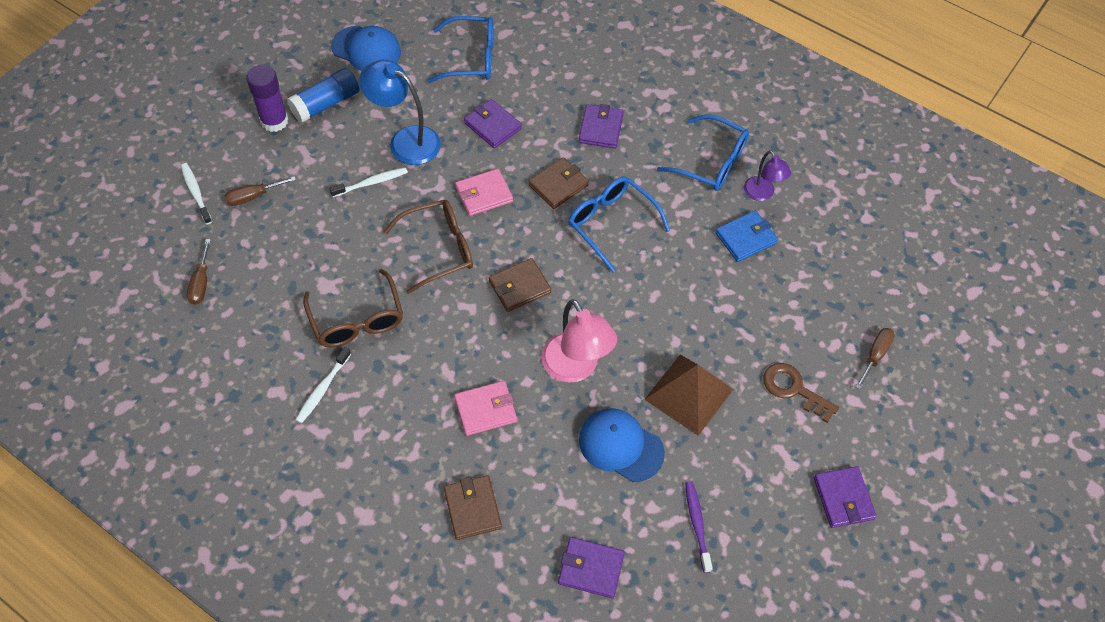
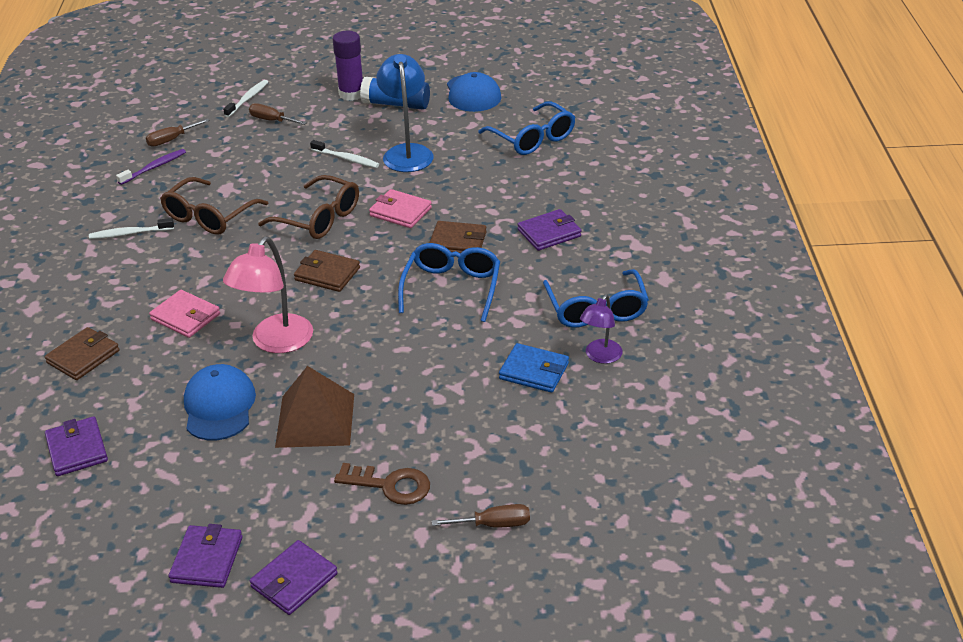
camera: 55 degrees right, 20 degrees down
(492, 126) = (476, 181): purple wallet -> purple wallet (207, 559)
(697, 525) = (176, 492): purple toothbrush -> purple toothbrush (154, 167)
(794, 389) = (390, 485): brown key -> brown key turned 105 degrees clockwise

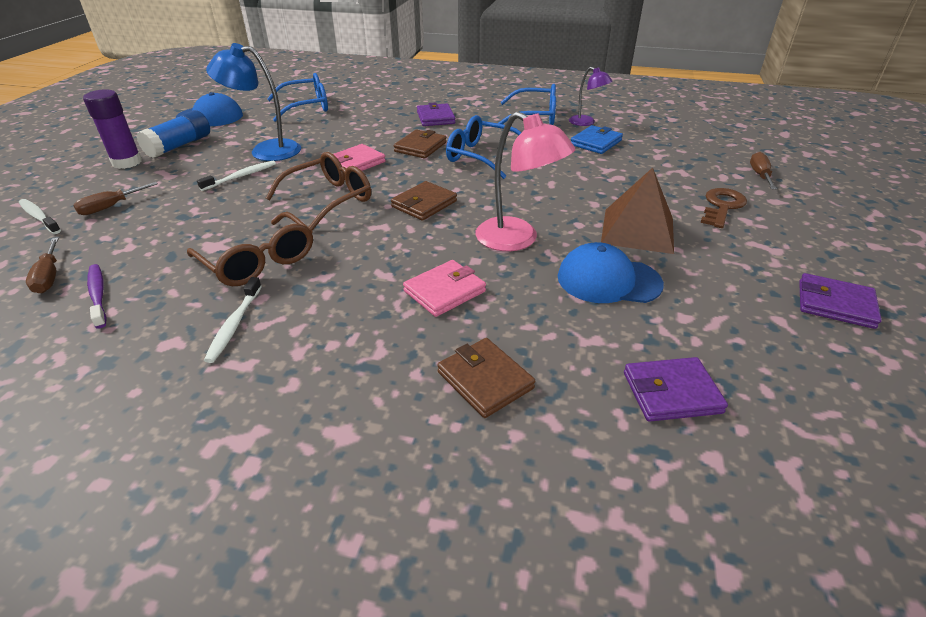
camera: 75 degrees left, 0 degrees up
(294, 581) = (845, 259): purple wallet -> none

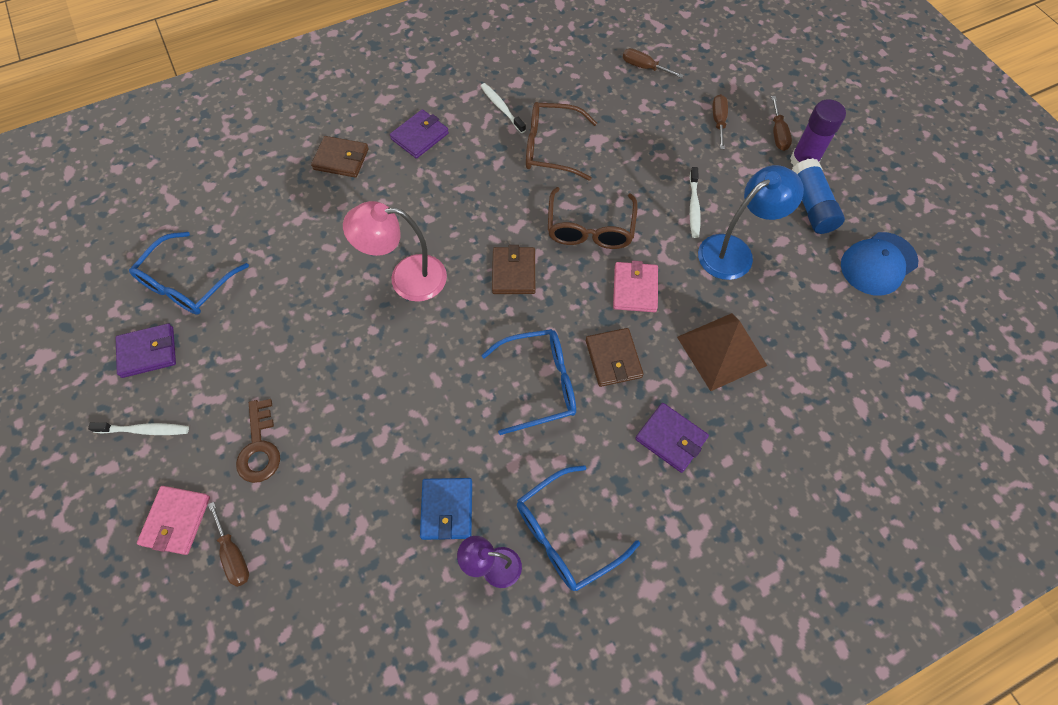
camera: 140 degrees right, 25 degrees up
(39, 217) = (740, 87): white toothbrush -> white toothbrush (144, 430)
(98, 295) = (598, 76): purple toothbrush -> none
(100, 181) = (778, 133): none -> brown screwdriver
(307, 107) = (831, 356): blue glasses -> blue glasses (187, 284)
(444, 291) = (413, 199): pink wallet -> pink wallet (176, 521)
(608, 280) = (315, 276): blue cap -> none
(637, 230) = (321, 353): brown pyramid -> brown pyramid (721, 351)
(671, 393) = (240, 210): purple wallet -> purple wallet (420, 136)

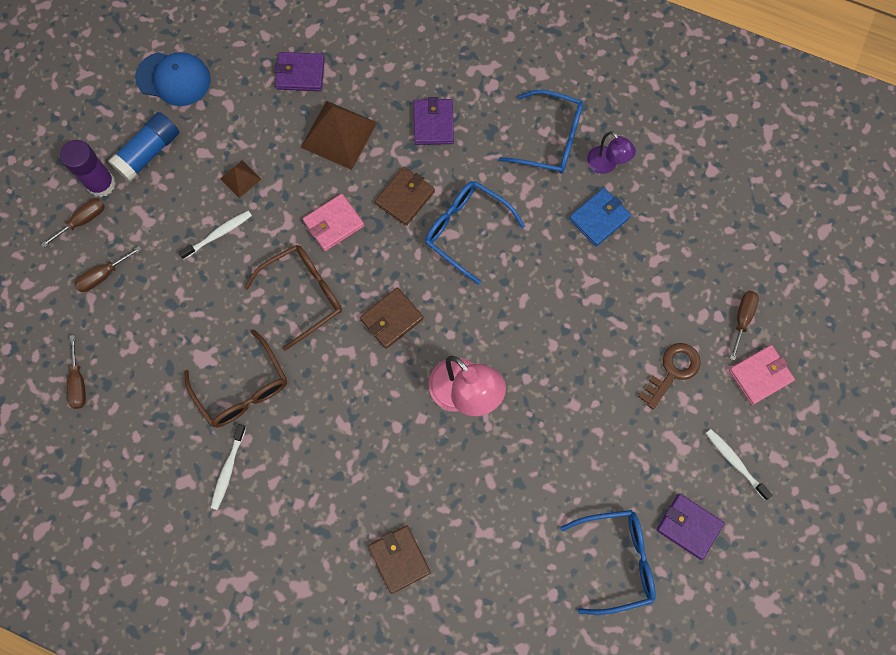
camera: 130 degrees left, 10 degrees up
(420, 136) = (318, 513): purple wallet -> purple wallet (300, 73)
(734, 251) = (240, 179): blue lamp -> brown pyramid

